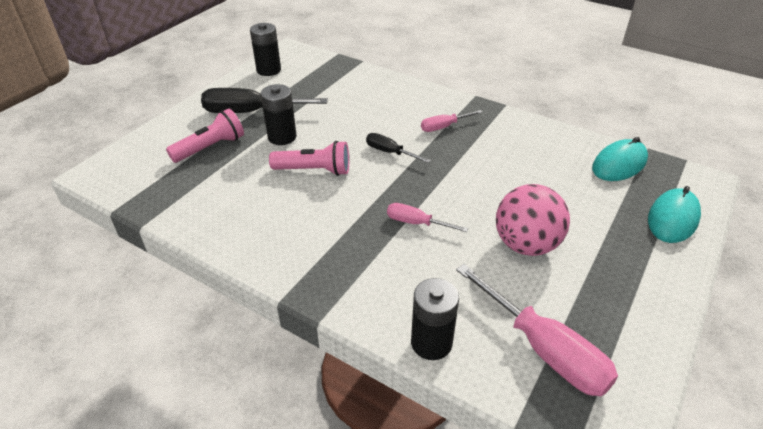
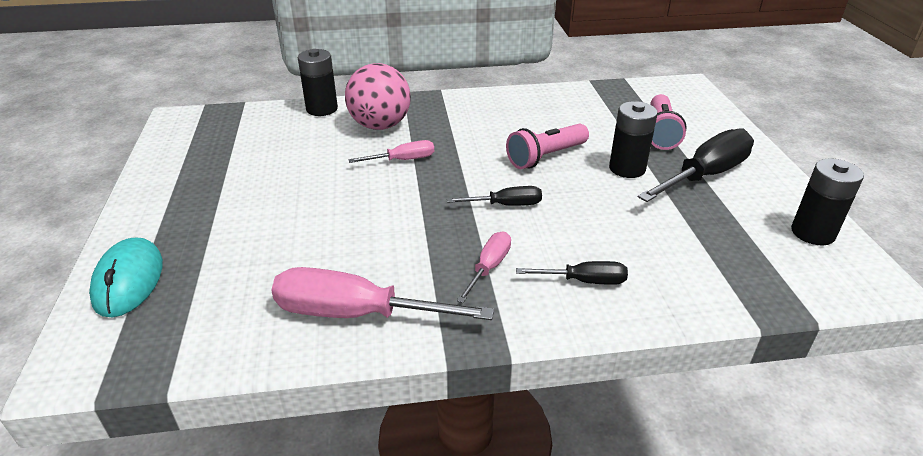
camera: 140 degrees right, 5 degrees down
(406, 101) = (583, 281): none -> black screwdriver
(526, 245) = (290, 185): pink ball -> pink ball (380, 125)
(543, 349) = (241, 133): pink screwdriver -> pink screwdriver (357, 314)
(619, 164) = (212, 331): turquoise mouse -> none

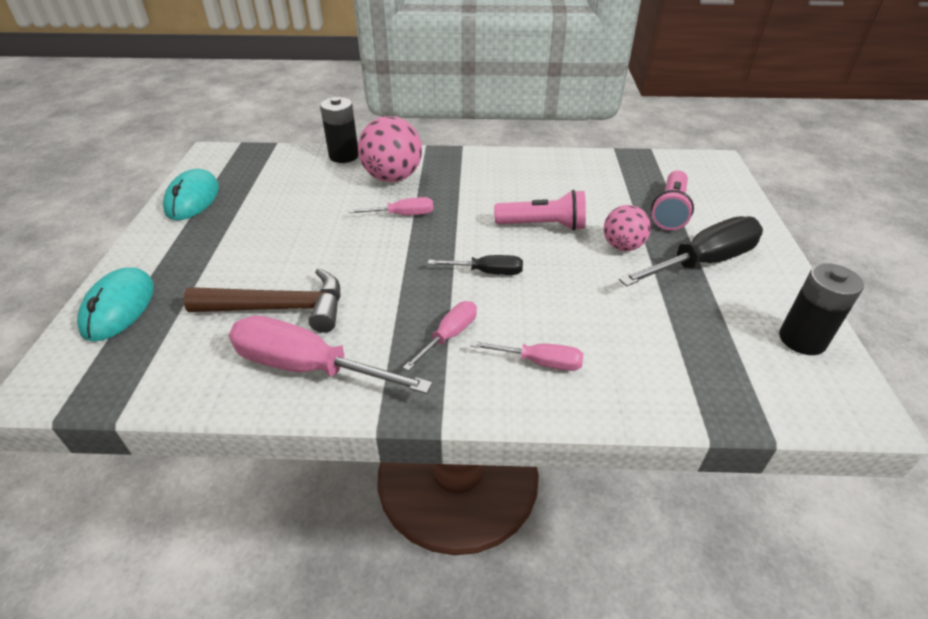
camera: 10 degrees right, 5 degrees up
(172, 165) = (193, 199): none -> turquoise mouse
(307, 262) = (280, 308): none -> brown hammer
(545, 157) = (543, 225): pink flashlight -> pink flashlight turned 150 degrees counterclockwise
(583, 281) = (539, 362): black screwdriver -> pink screwdriver
(627, 168) = (622, 246): black battery -> pink ball

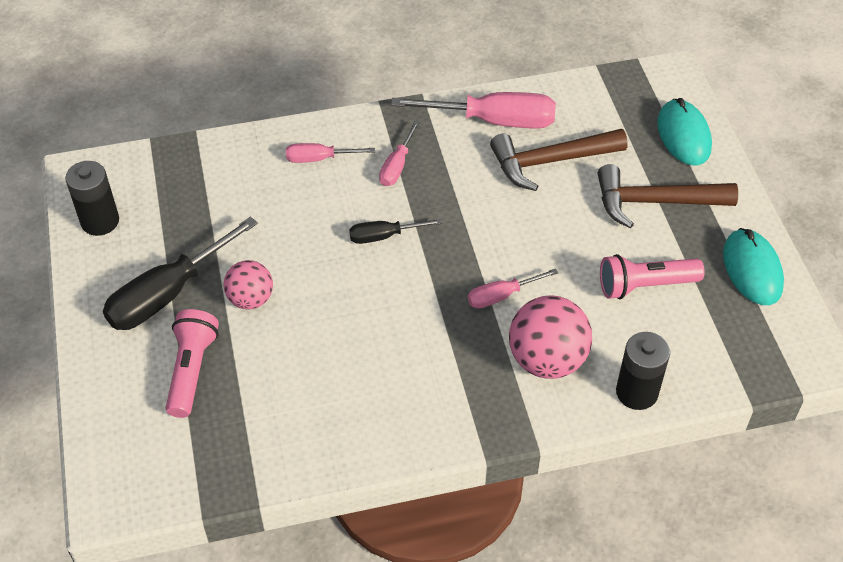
camera: 165 degrees right, 10 degrees up
(215, 255) = (655, 202): none -> brown hammer
(543, 225) = (340, 313): pink flashlight -> pink flashlight (645, 285)

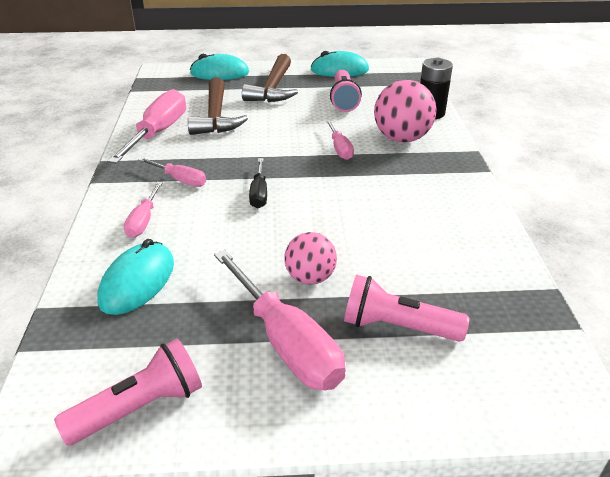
camera: 80 degrees left, 15 degrees down
(100, 221) = (140, 407): black battery -> pink flashlight
(168, 293) = (285, 341): black screwdriver -> pink screwdriver
(231, 180) = (137, 282): none -> turquoise mouse

